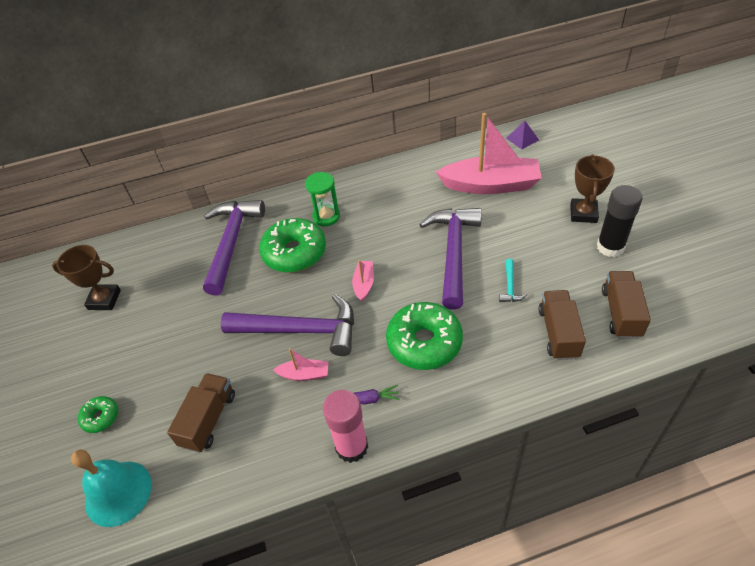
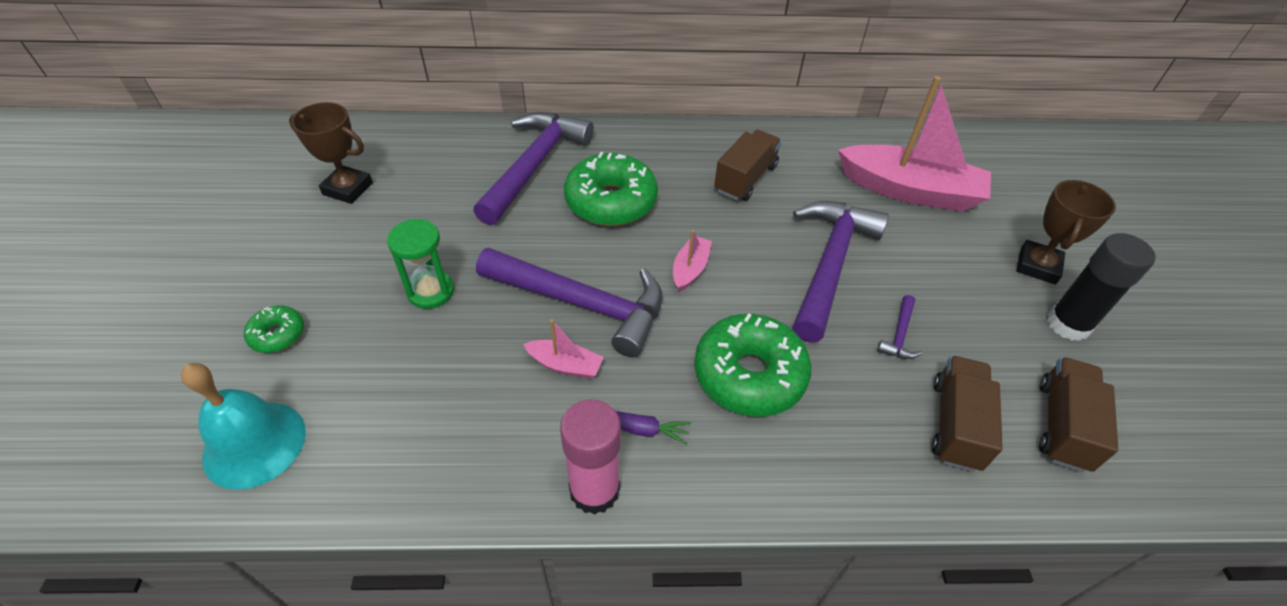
camera: 10 degrees right, 0 degrees up
(208, 419) = (413, 384): brown truck -> brown truck (745, 179)
(326, 216) = (669, 168): green hourglass -> green hourglass (431, 291)
(510, 286) = (899, 335): turquoise hammer -> purple hammer
(522, 139) = (972, 144): purple pyramid -> none

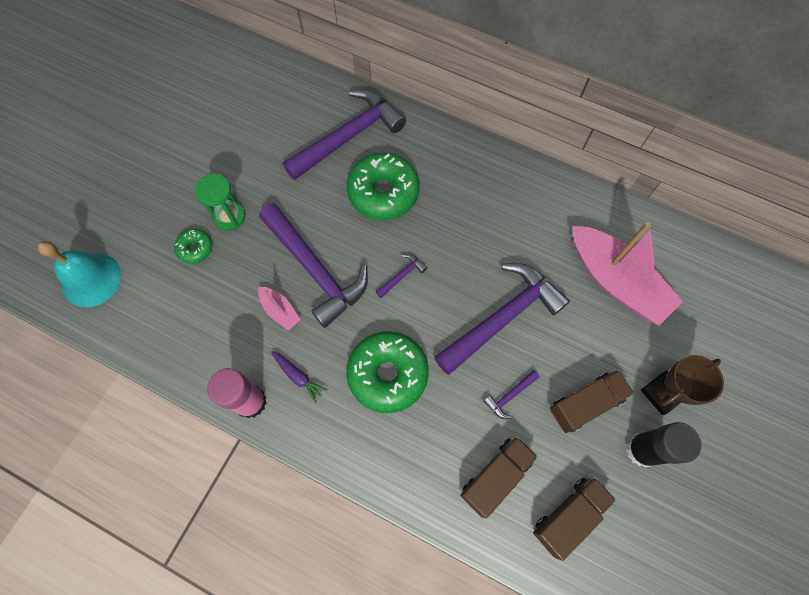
camera: 30 degrees right, 20 degrees up
(277, 334) = (131, 209): green donut -> green donut (195, 248)
(348, 189) = (218, 106): brown trophy -> none
(690, 269) = (402, 275): pink boat -> purple hammer
(745, 179) = (494, 214): brown truck -> brown truck (585, 404)

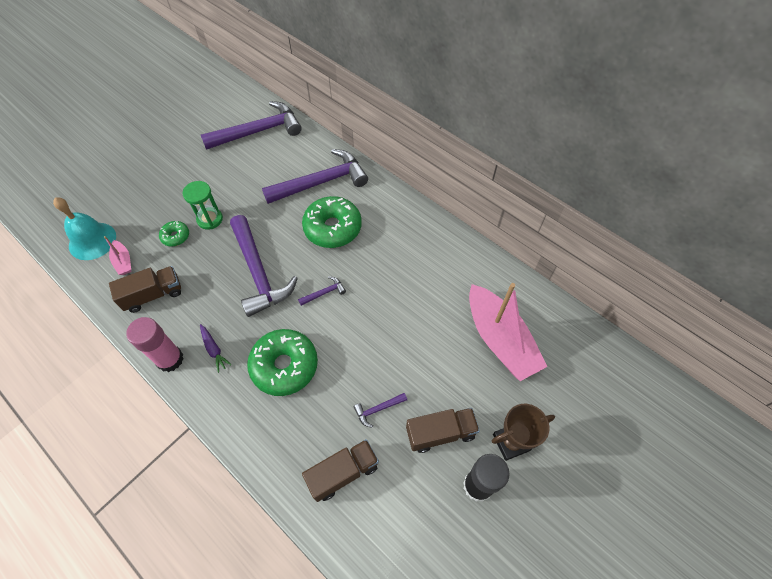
camera: 15 degrees right, 10 degrees down
(280, 310) = (220, 296): pink boat -> pink boat (123, 261)
(502, 317) = (394, 345): purple hammer -> purple hammer (259, 131)
(568, 516) = (394, 524): brown truck -> brown truck (153, 295)

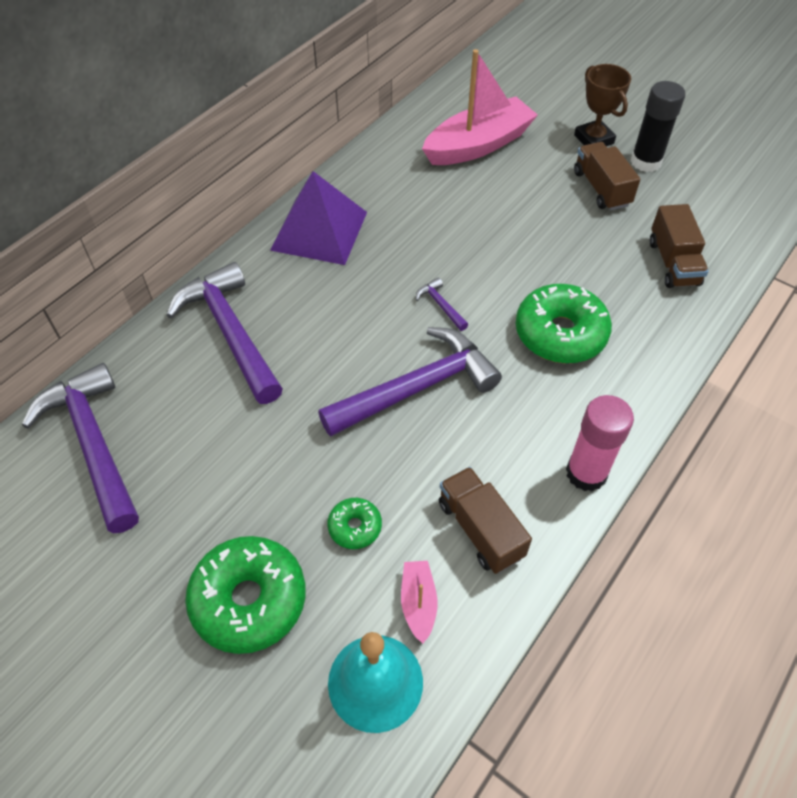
camera: 95 degrees left, 5 degrees down
(123, 261) = (418, 603): pink boat -> pink boat turned 60 degrees counterclockwise
(210, 219) = (313, 480): green hourglass -> none
(214, 349) = (557, 419): purple carrot -> none
(332, 228) = (325, 308): green donut -> green donut (249, 600)
(343, 473) = (673, 263): brown truck -> brown truck turned 150 degrees counterclockwise
(378, 409) = (591, 239): purple hammer -> none
(404, 226) = (319, 230): none -> purple pyramid

